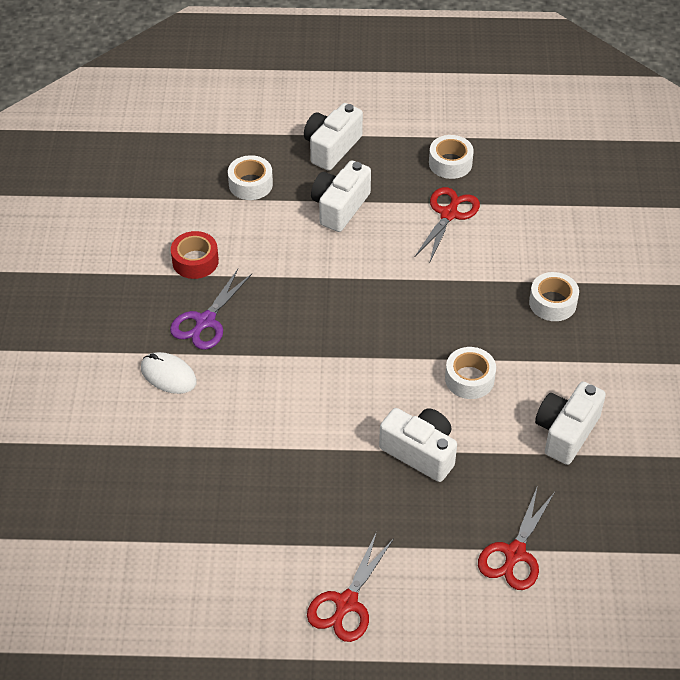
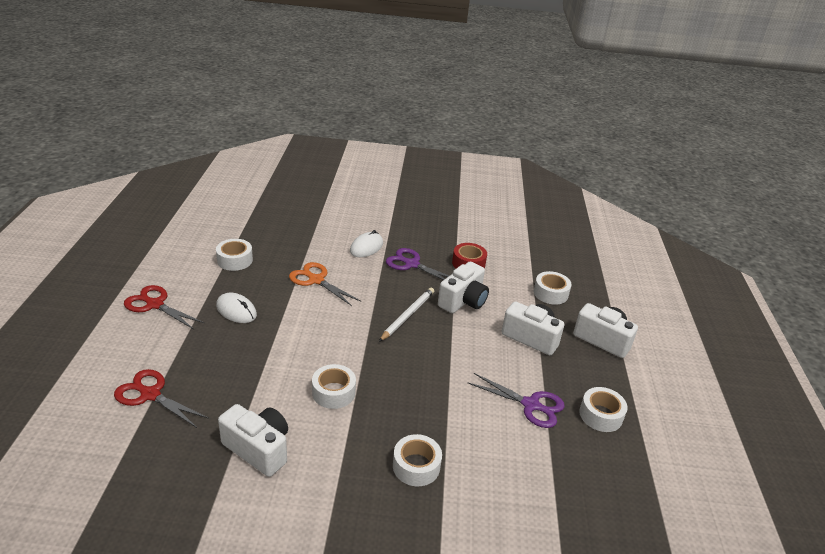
camera: 90 degrees right, 15 degrees down
(223, 532) = (235, 260): none -> white tape
(259, 424) = (316, 280): none -> orange scissors
(319, 320) = (407, 315): none -> white pencil
(342, 503) = (236, 310): none -> white mouse
(420, 452) = (267, 354): white camera -> white camera (463, 301)
(449, 214) = (530, 405): red scissors -> purple scissors

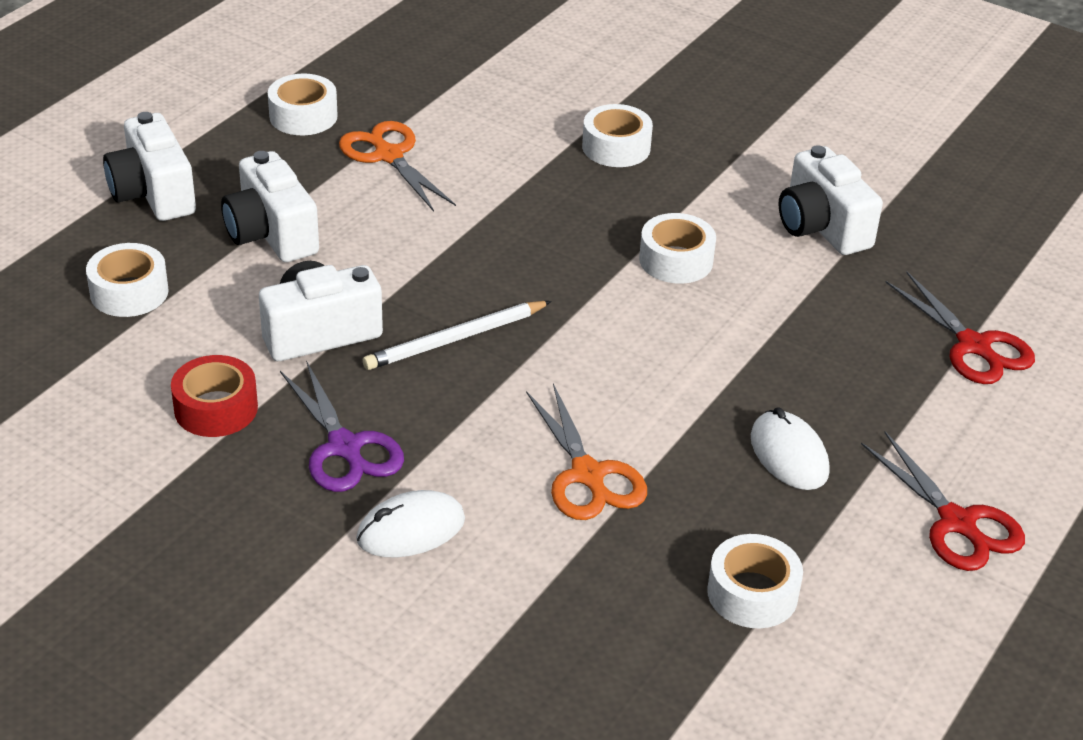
camera: 150 degrees left, 5 degrees up
(530, 405) = (389, 155): purple scissors -> orange scissors

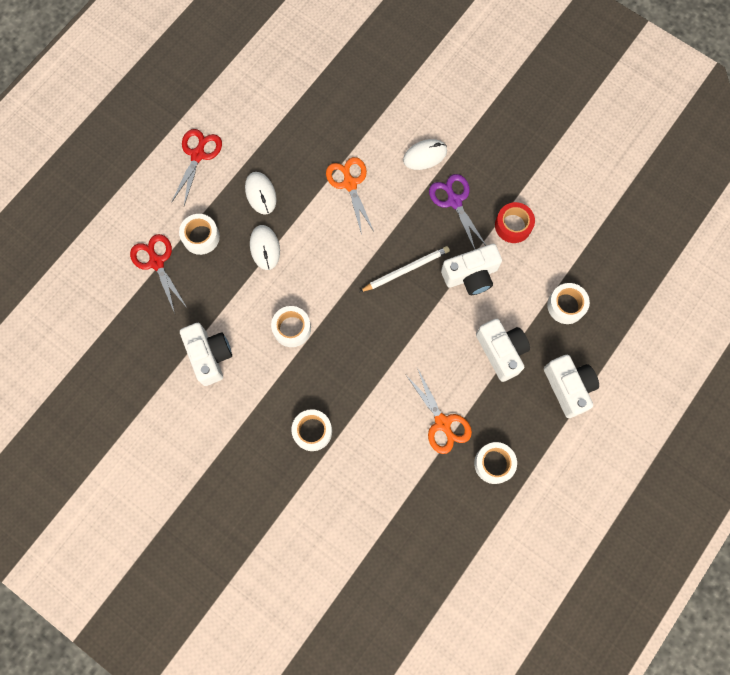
camera: 175 degrees left, 35 degrees up
(752, 593) = (290, 121): white tape -> white tape (201, 237)
(756, 368) = (265, 248): none -> white mouse
(957, 523) = (198, 155): red scissors -> red scissors turned 45 degrees clockwise

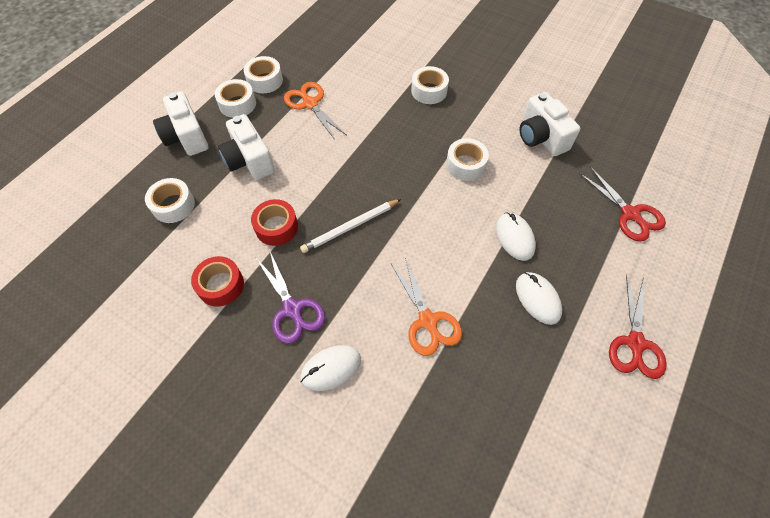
camera: 175 degrees right, 15 degrees down
(201, 237) = (592, 244): white tape -> white tape (237, 104)
(470, 275) = (276, 227): white camera -> red tape

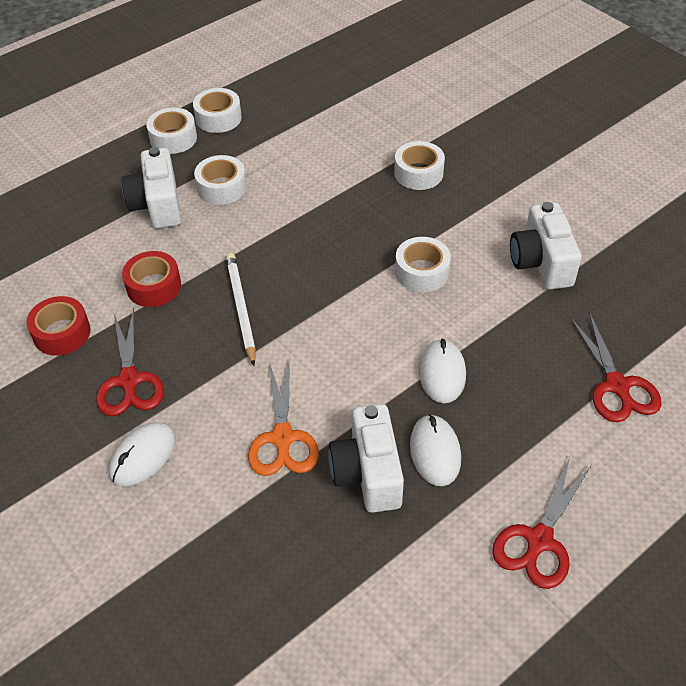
camera: 20 degrees right, 10 degrees down
(173, 205) = (49, 234): white tape -> white tape (222, 187)
(186, 137) = (98, 162): white camera -> white camera (368, 473)
(292, 309) = (129, 380): purple scissors -> red scissors
(310, 104) = (260, 156): orange scissors -> none
(331, 368) = (143, 456): white mouse -> white mouse turned 45 degrees counterclockwise
(350, 227) = (241, 309): white pencil -> white pencil turned 90 degrees clockwise

